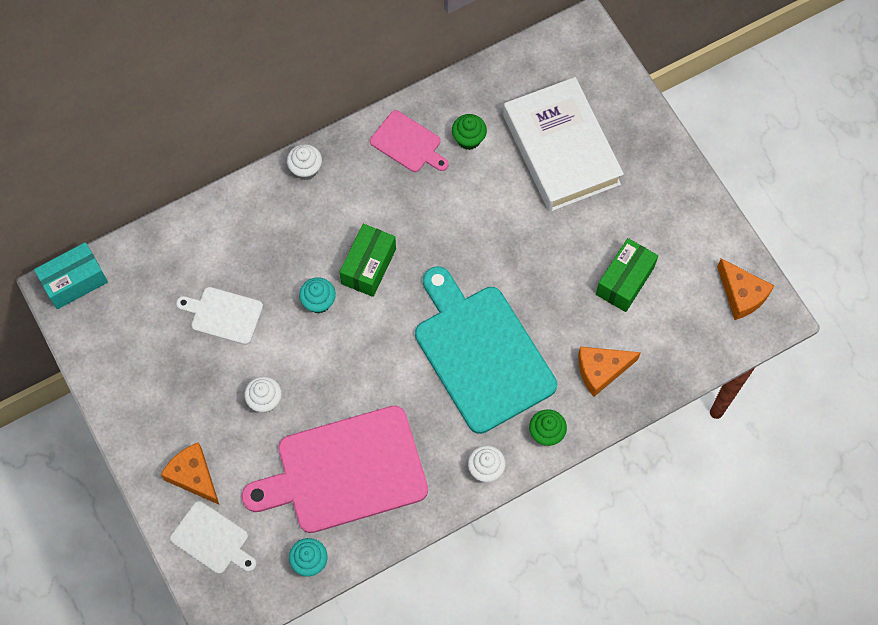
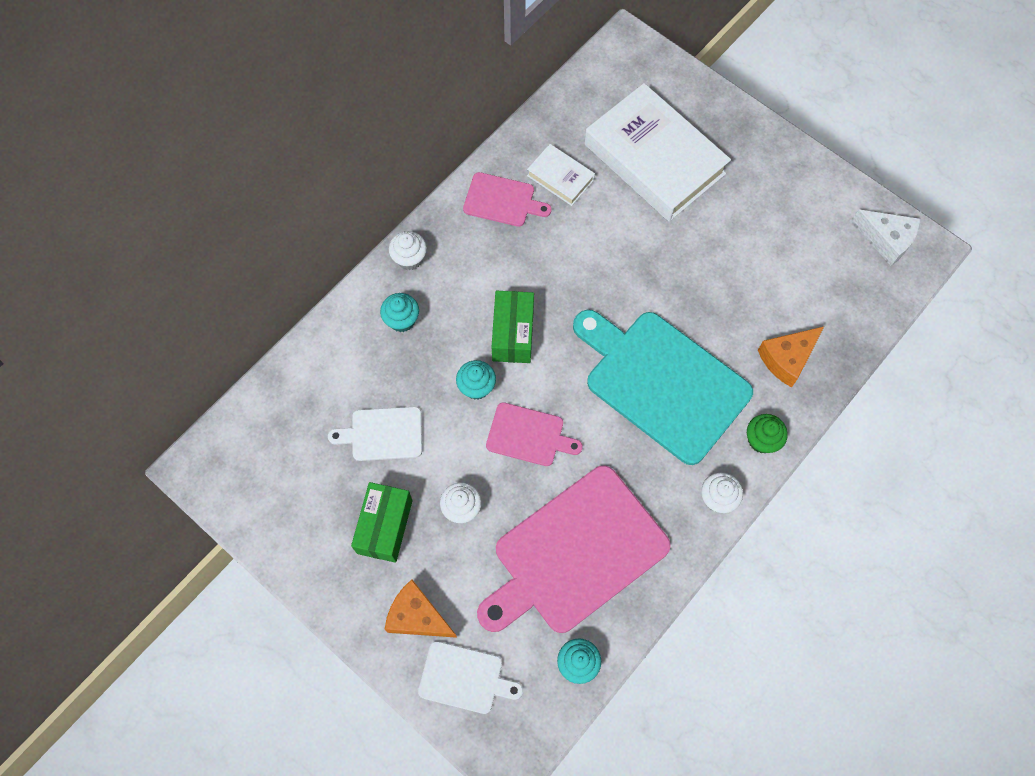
camera: 20 degrees left, 0 degrees up
(75, 282) = (210, 454): turquoise box -> none
(278, 221) = (402, 320): none -> turquoise cupcake
(346, 359) = (529, 435): none -> pink cutting board
(468, 139) = (560, 177): green cupcake -> white book
(624, 281) = (770, 264): green box -> green box (384, 526)
(741, 295) = (886, 240): orange cheese -> white cheese

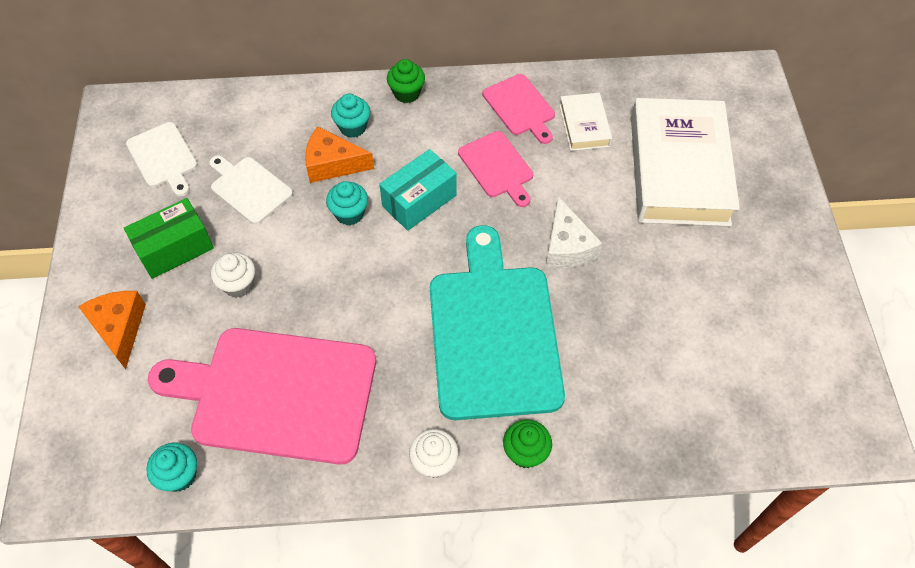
camera: 45 degrees right, 10 degrees down
(409, 259) = (407, 93): white cupcake -> green cupcake
(465, 678) = (95, 402): white cutting board -> white cutting board (163, 157)
(513, 334) = (419, 201): green box -> turquoise box
(529, 435) = (346, 279): pink cutting board -> pink cutting board (497, 167)
(787, 359) = (623, 409): orange cheese -> orange cheese (332, 164)
(886, 240) = (832, 395): white cheese -> white cheese (567, 246)

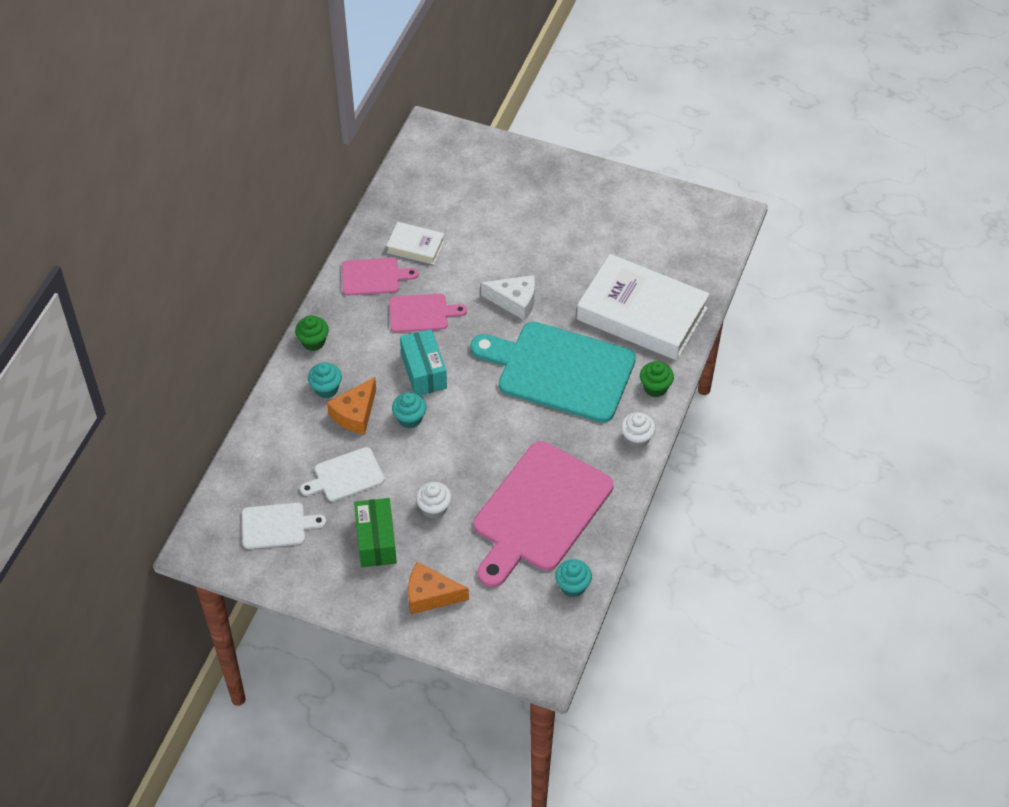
camera: 65 degrees left, 5 degrees down
(678, 169) = (488, 211): white book -> white book (642, 314)

